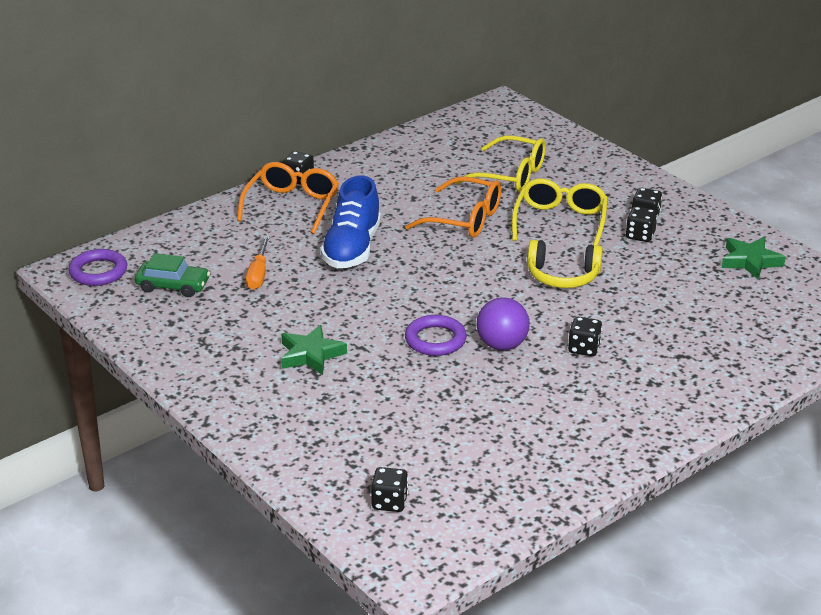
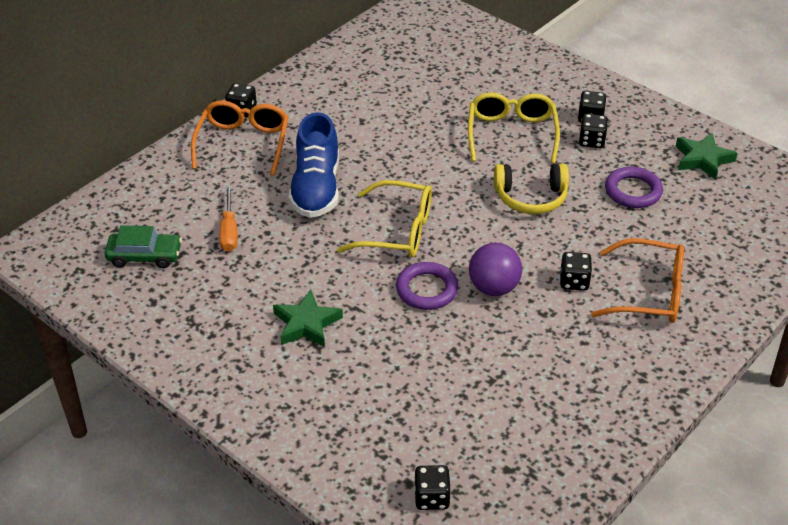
camera: 10 degrees left, 10 degrees up
(98, 272) = (62, 247): purple ring -> purple ring (633, 191)
(465, 219) = (419, 141): orange glasses -> orange glasses (649, 293)
(511, 176) = (450, 84): yellow glasses -> yellow glasses (398, 231)

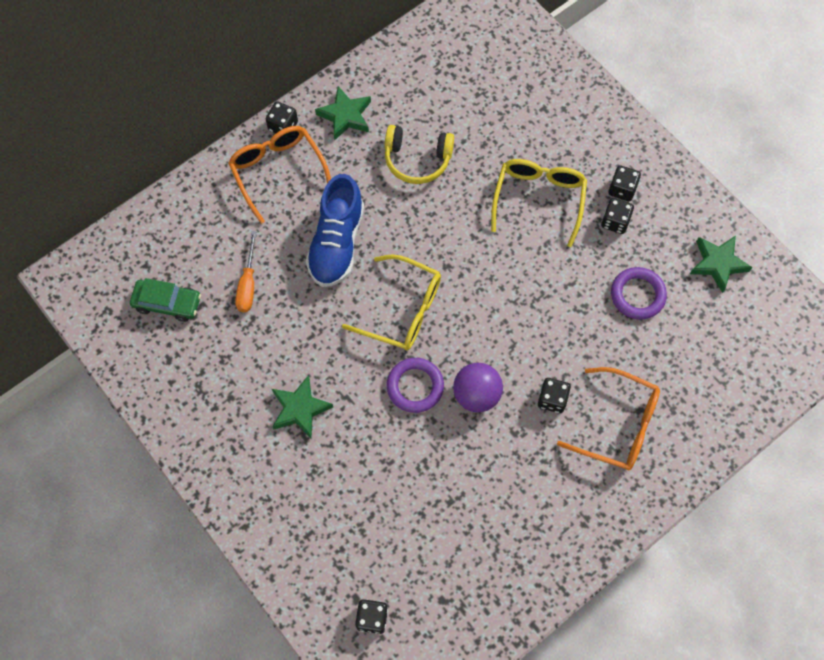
camera: 10 degrees right, 25 degrees up
(243, 143) = (277, 171): orange glasses -> orange glasses turned 45 degrees counterclockwise
(303, 96) = (345, 116): none -> green star
(531, 197) = (537, 287): yellow headphones -> yellow headphones (417, 160)

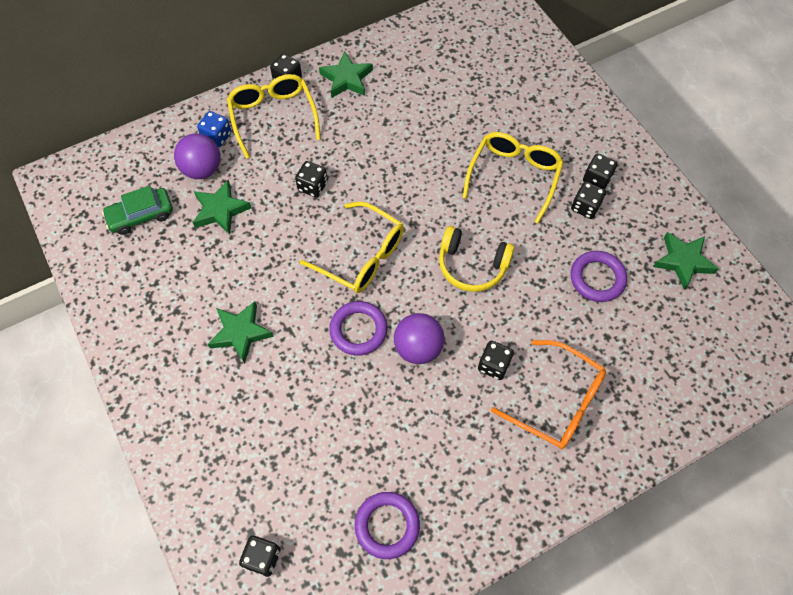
camera: 10 degrees right, 5 degrees down
(167, 303) = (141, 215): green car -> green car turned 135 degrees clockwise
(218, 242) = (202, 169): none -> purple ball
(224, 203) = (217, 136): none -> blue dice
(248, 284) = (220, 210): orange screwdriver -> green star
(277, 171) = (273, 116): orange glasses -> yellow glasses
(336, 243) = (312, 186): blue shoe -> black dice
(417, 160) = (405, 125): yellow headphones -> yellow headphones (472, 265)
(480, 568) = (387, 525): none -> purple ring

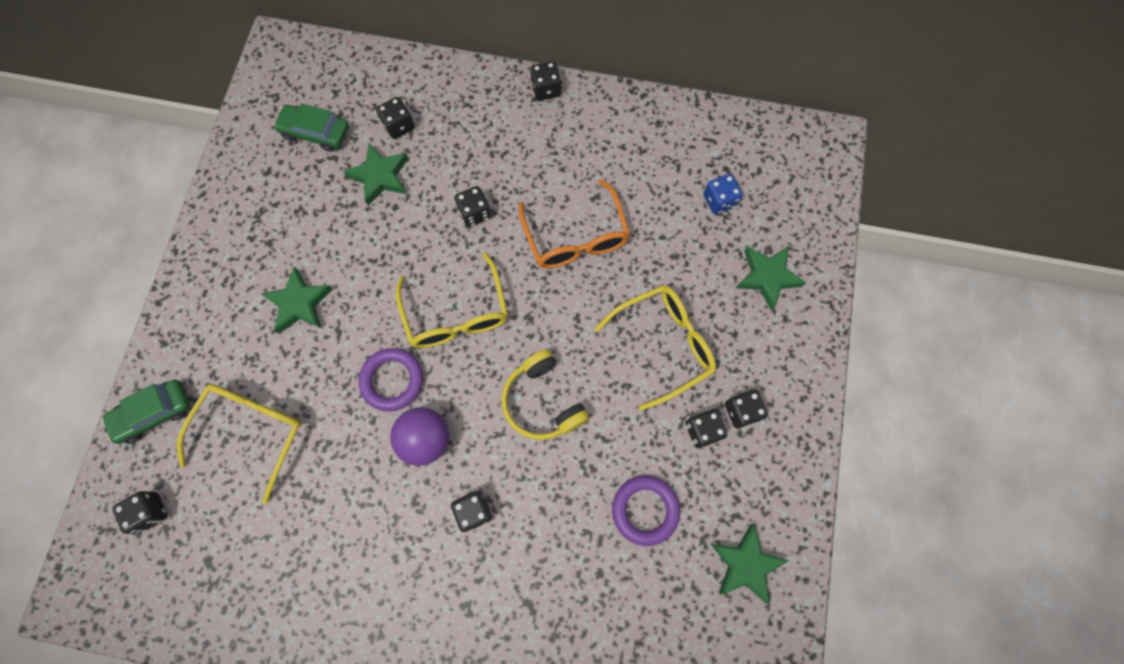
camera: 40 degrees right, 10 degrees up
(198, 490) = (154, 413): none -> green car
(202, 169) = (399, 126): purple ball -> black dice
(217, 136) = (437, 103): blue dice -> blue dice (719, 201)
(273, 116) = (501, 118): yellow glasses -> yellow glasses (252, 431)
(346, 79) = (599, 127): green star -> green star (767, 277)
(387, 525) = (261, 572): purple ring -> none
(557, 402) = (496, 594): orange glasses -> orange glasses (576, 237)

